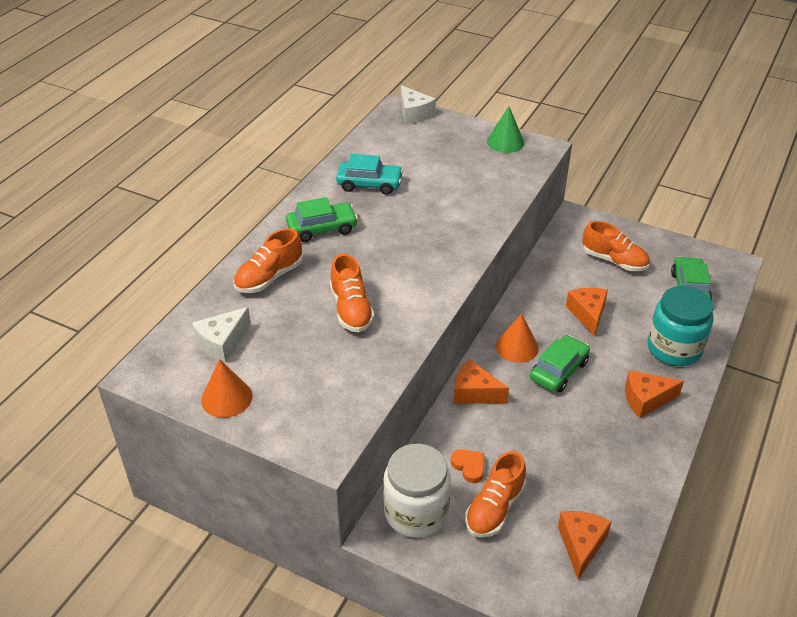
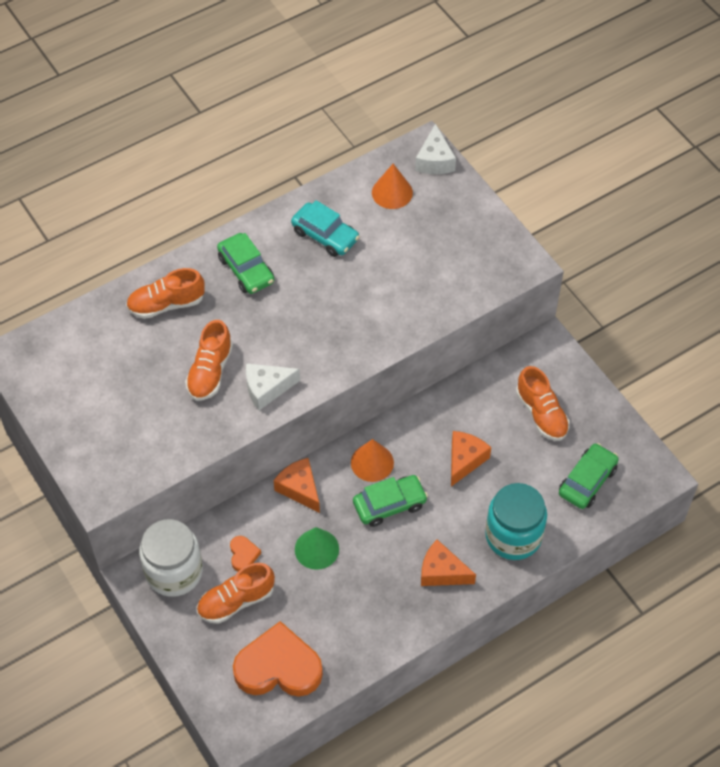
camera: 30 degrees right, 15 degrees up
(222, 343) = (88, 355): white cheese -> white cheese (267, 389)
(226, 398) = (59, 410): orange cone -> orange cone (392, 192)
(322, 228) = (246, 270): green car -> green car turned 45 degrees clockwise
(505, 142) = (495, 240): green cone -> green cone (316, 549)
(581, 545) = (278, 667): orange cheese -> orange heart

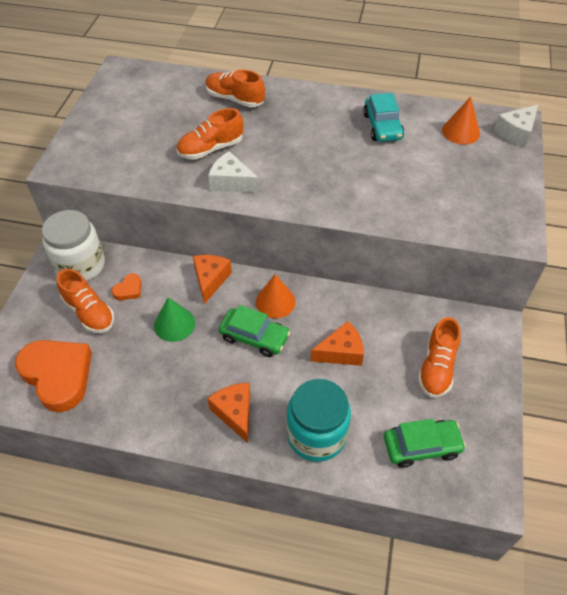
camera: 45 degrees right, 5 degrees down
(236, 601) = (89, 312): orange shoe -> orange shoe turned 150 degrees counterclockwise
(246, 270) = (306, 112): green car -> none

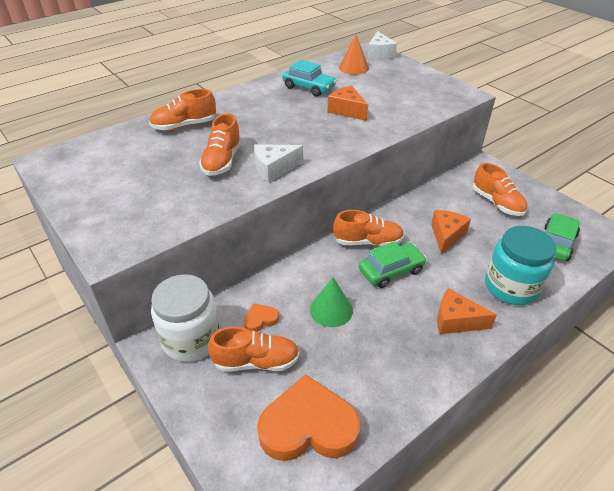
camera: 50 degrees left, 10 degrees down
(129, 289) = (260, 319): orange heart -> orange heart turned 105 degrees counterclockwise
(210, 280) = (307, 264): orange cheese -> orange cheese (347, 110)
(275, 301) = (368, 242): orange cone -> orange shoe

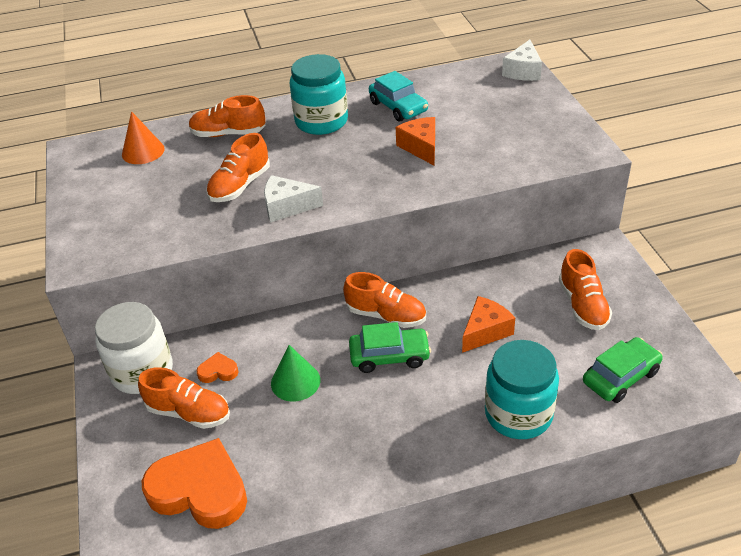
camera: 25 degrees right, 0 degrees up
(256, 105) = (321, 121): none -> turquoise jar
(353, 67) = (474, 87): orange cone -> orange cone (143, 151)
(456, 321) = (423, 433): orange cheese -> none

